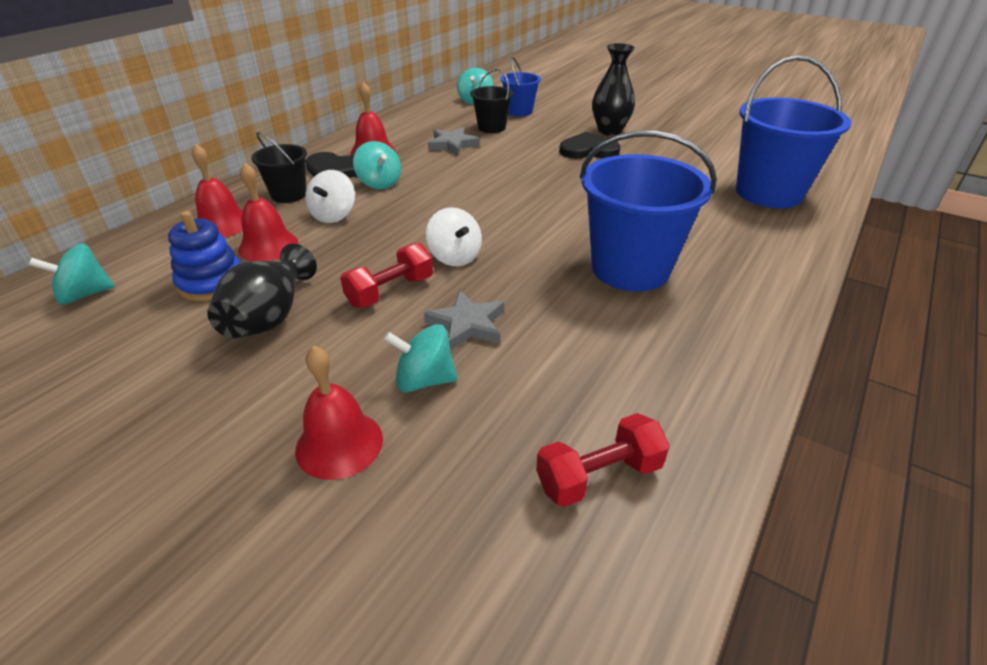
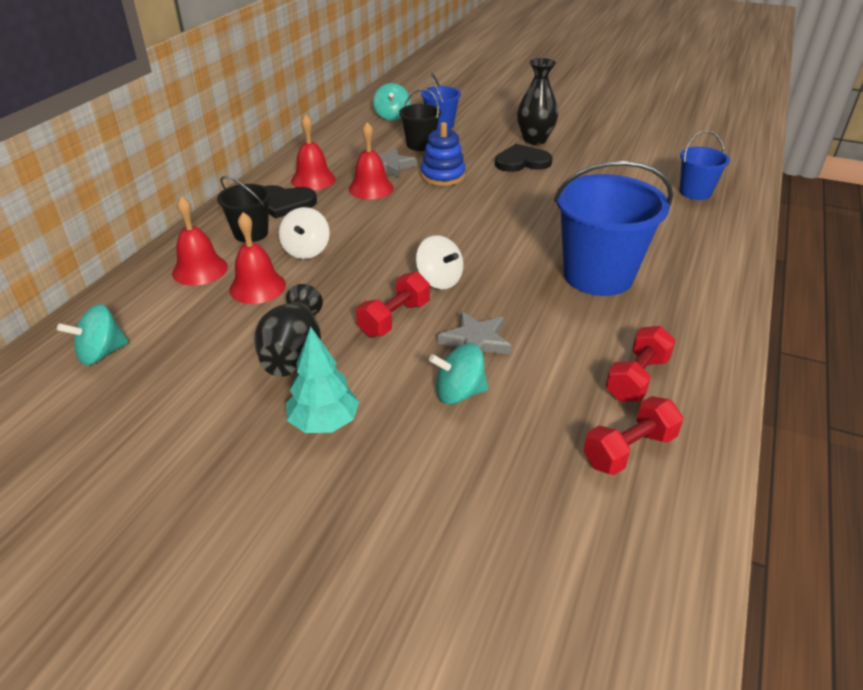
camera: 10 degrees left, 0 degrees up
(211, 282) = (221, 328): blue stacking toy -> blue stacking toy (443, 176)
(263, 395) = (324, 423): none -> turquoise tree
(339, 444) = (410, 454): red bell -> red bell (371, 188)
(379, 183) = (335, 213): turquoise spinning top -> none
(637, 389) = (637, 378): none -> red dumbbell
(768, 193) = (695, 192): blue bucket -> blue bucket, size x0.54

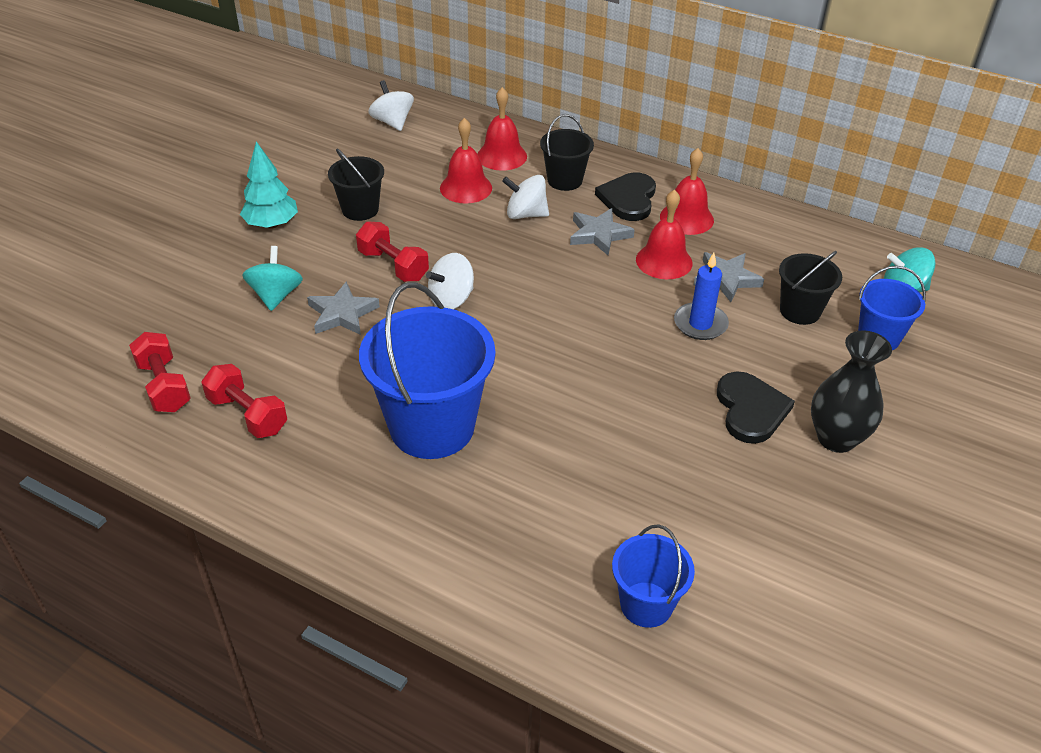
camera: 95 degrees right, 5 degrees up
(101, 353) = (392, 122): turquoise spinning top -> white spinning top
(294, 354) = (360, 209): black vase -> black bucket
(337, 215) = (599, 234): none -> grey star
(443, 176) = (700, 324): blue stacking toy -> blue candle

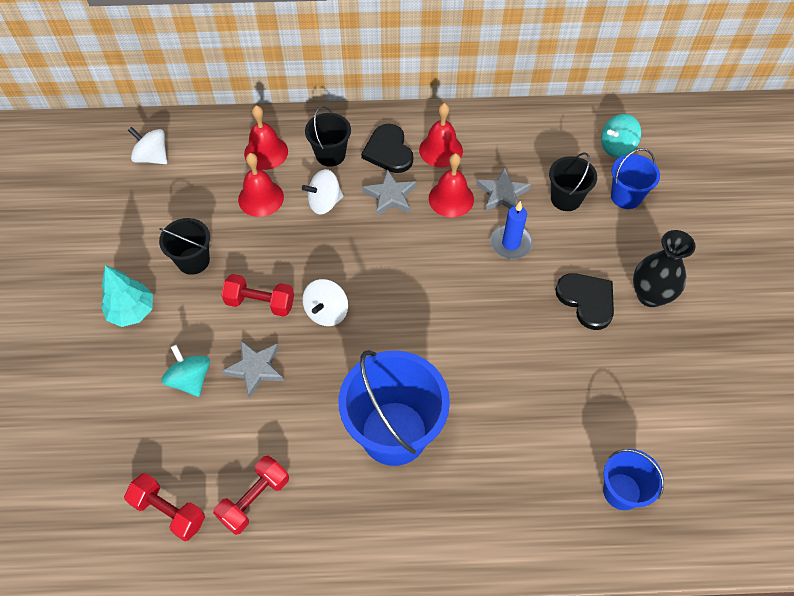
camera: 30 degrees left, 15 degrees up
(248, 414) = (254, 499): red dumbbell -> red dumbbell turned 60 degrees counterclockwise

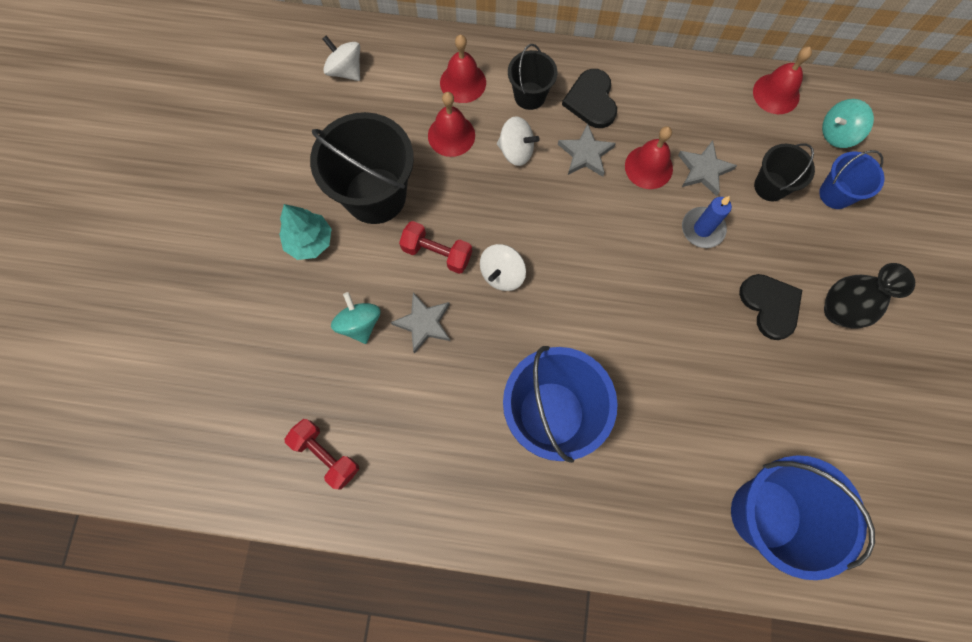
camera: 10 degrees right, 15 degrees up
(193, 261) = (375, 195): black bucket -> black bucket, size x1.87
(254, 499) = (407, 457): red dumbbell -> none
(324, 202) = (516, 151): white spinning top -> white spinning top turned 150 degrees counterclockwise
(441, 150) = (647, 108): red bell -> red bell (776, 93)
(622, 491) = (765, 514): blue bucket -> blue bucket, size x1.87

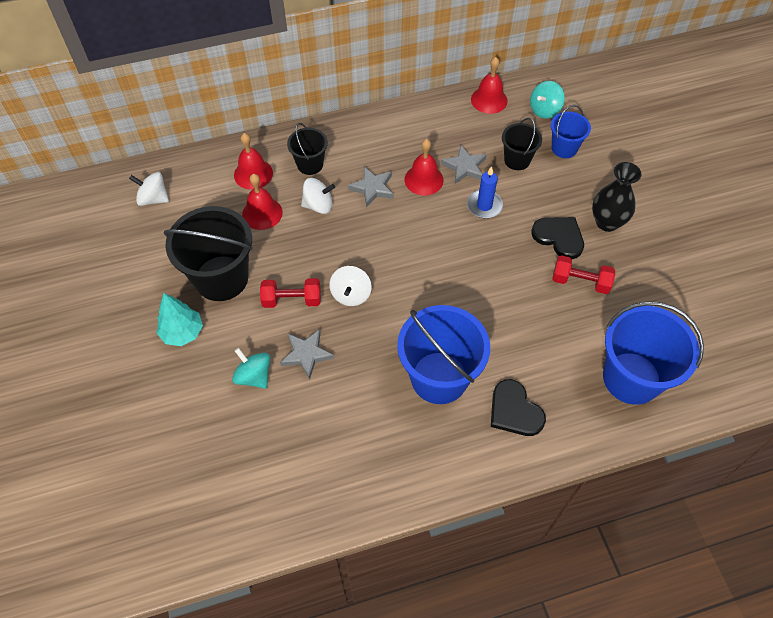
camera: 25 degrees left, 15 degrees down
(326, 455) = (273, 486): red dumbbell -> red dumbbell (580, 282)
(591, 101) = (358, 151): black heart -> black heart (514, 411)

